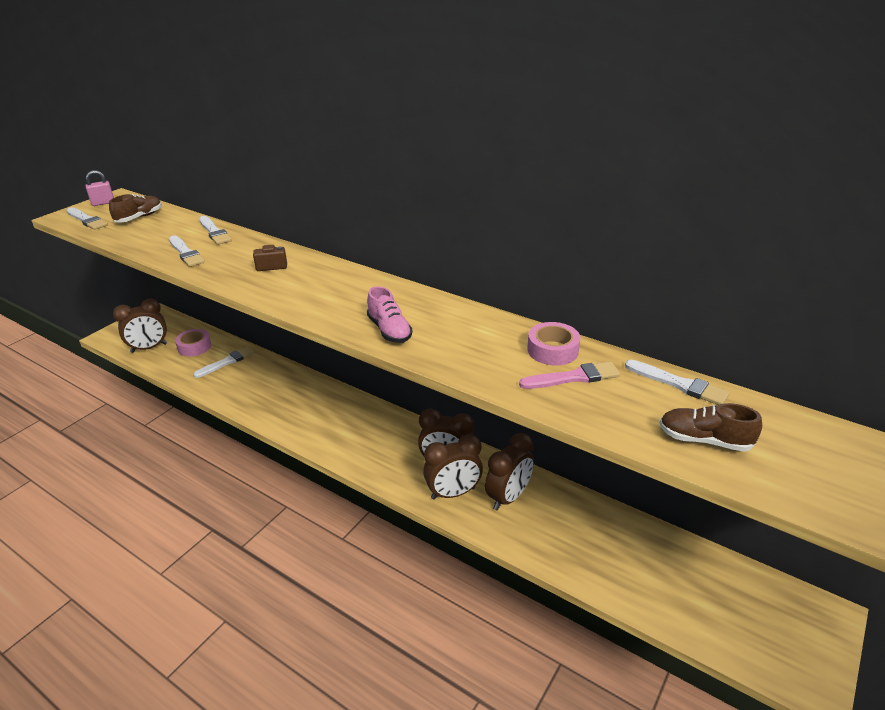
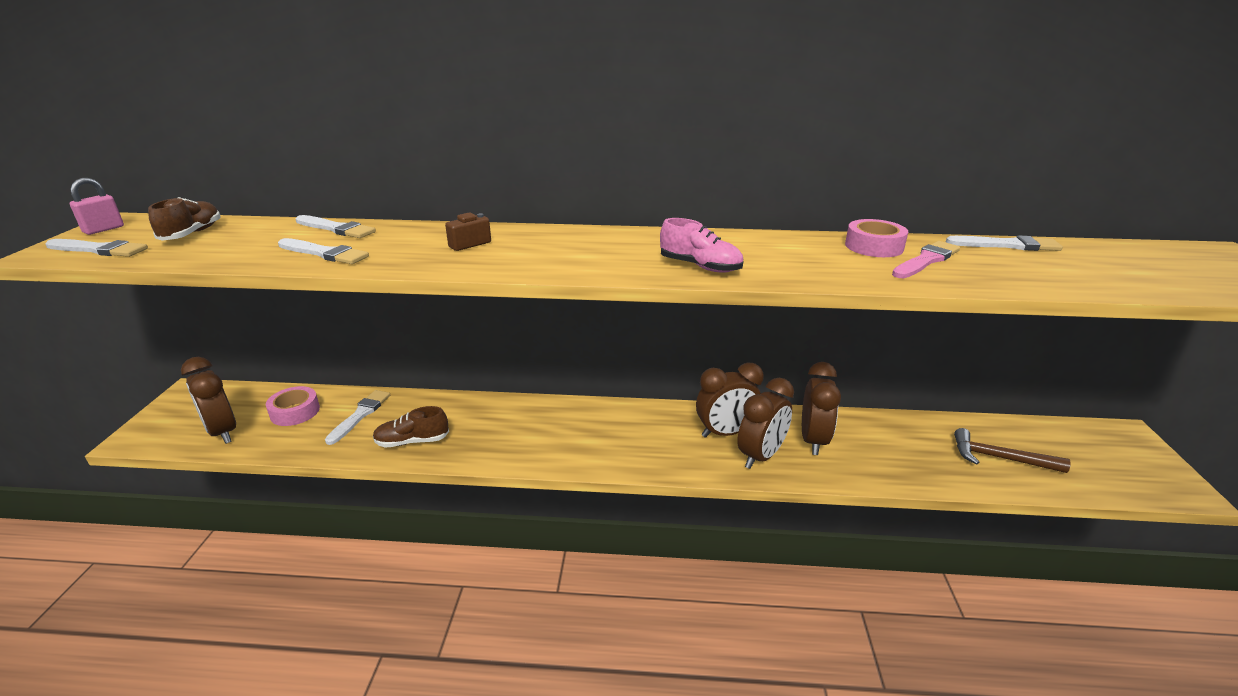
camera: 30 degrees left, 5 degrees down
(149, 348) = (222, 432): brown clock -> brown clock turned 105 degrees clockwise
(656, 579) = (1000, 458): none -> brown hammer
(704, 440) = (1093, 274): brown shoe -> brown shoe (412, 441)

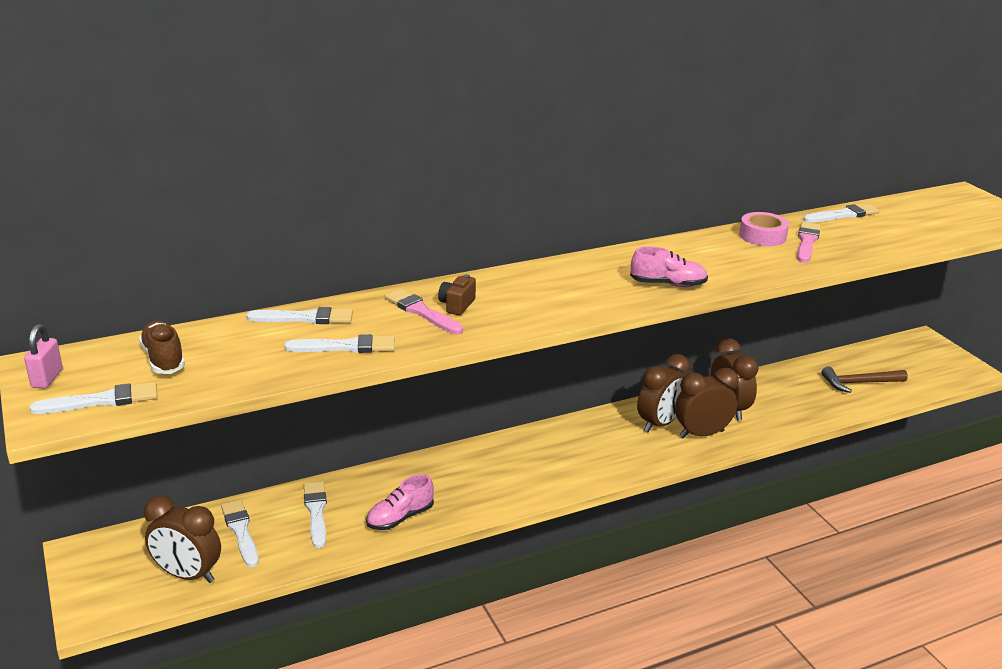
camera: 30 degrees left, 0 degrees up
(295, 412) = (240, 531): pink tape -> white brush
(412, 441) = (400, 518): brown shoe -> pink shoe
(430, 242) = (421, 312): none -> pink brush
(760, 456) = (701, 434): brown clock -> brown clock turned 120 degrees counterclockwise

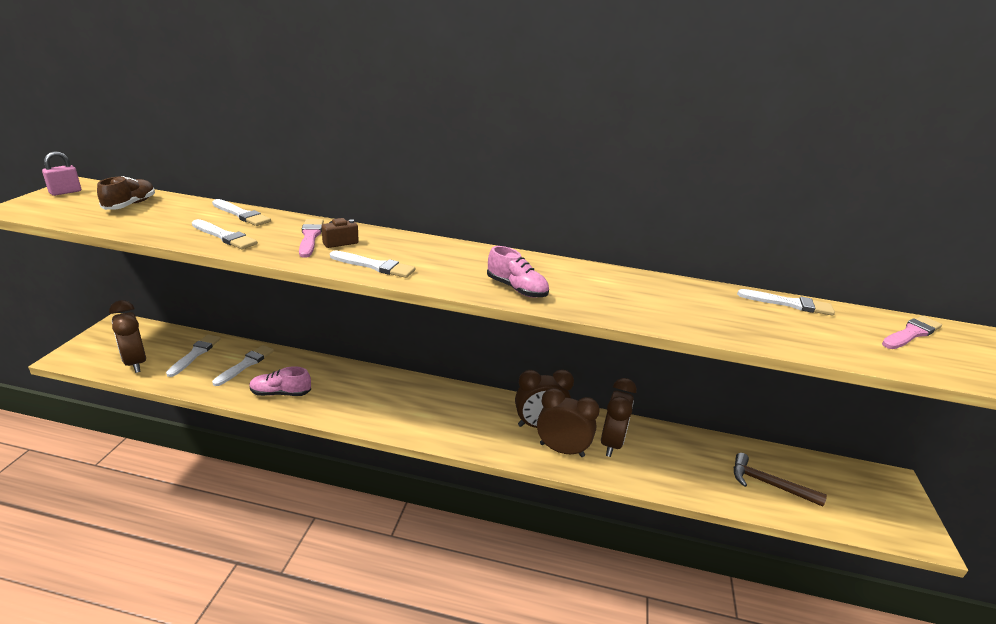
camera: 35 degrees right, 0 degrees up
(102, 400) = (57, 210): white brush -> white brush (375, 266)
(762, 236) = (672, 289): pink tape -> none
(807, 242) = (709, 309): pink brush -> pink brush (911, 333)

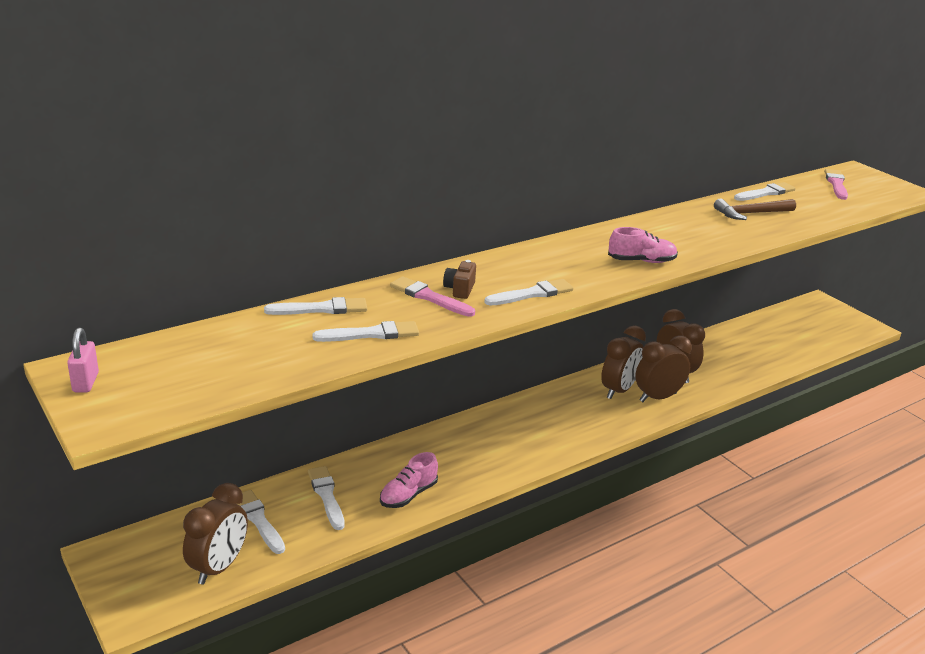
camera: 45 degrees left, 0 degrees up
(130, 205) = (197, 356): brown shoe -> none
(135, 363) = (218, 567): brown clock -> brown clock turned 75 degrees counterclockwise
(769, 484) = (778, 343): brown hammer -> brown hammer (751, 213)

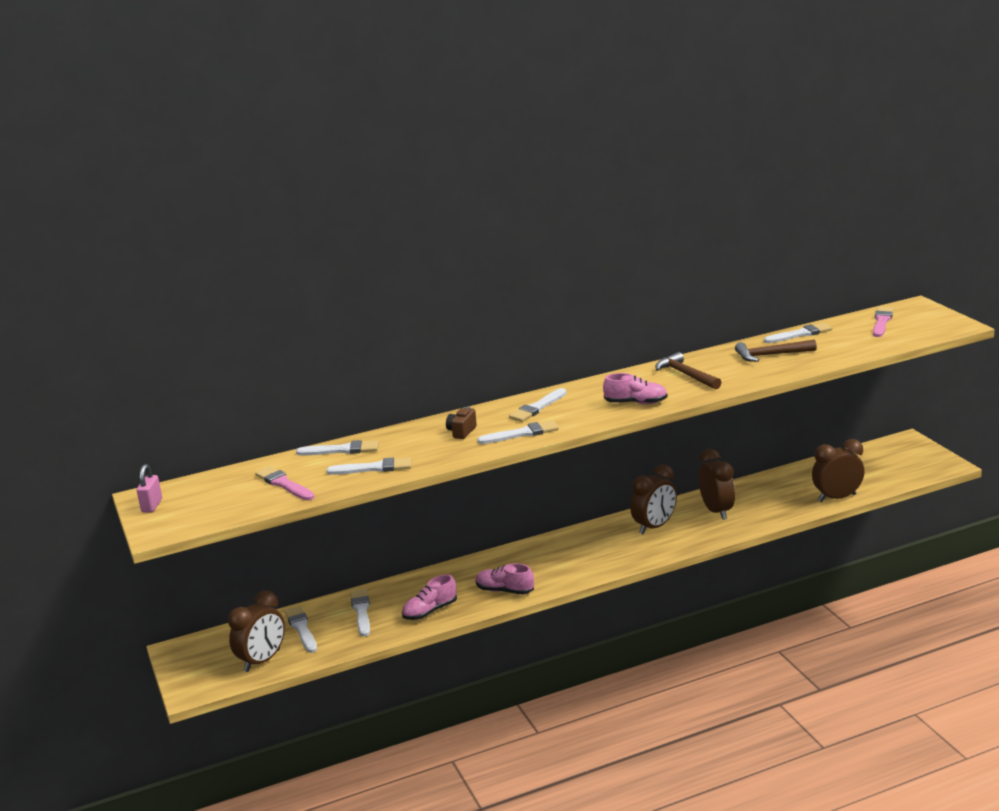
camera: 15 degrees right, 5 degrees down
(429, 297) = (433, 439): pink brush -> pink brush (284, 484)
(485, 467) = (504, 590): none -> pink shoe
(534, 263) = (537, 407): none -> white brush
(657, 397) = (690, 532): brown clock -> brown clock (837, 498)
(676, 231) = (686, 375): none -> brown hammer

